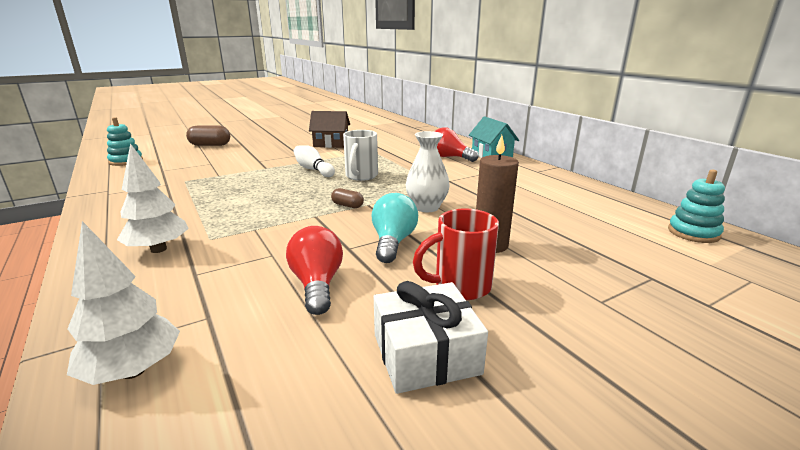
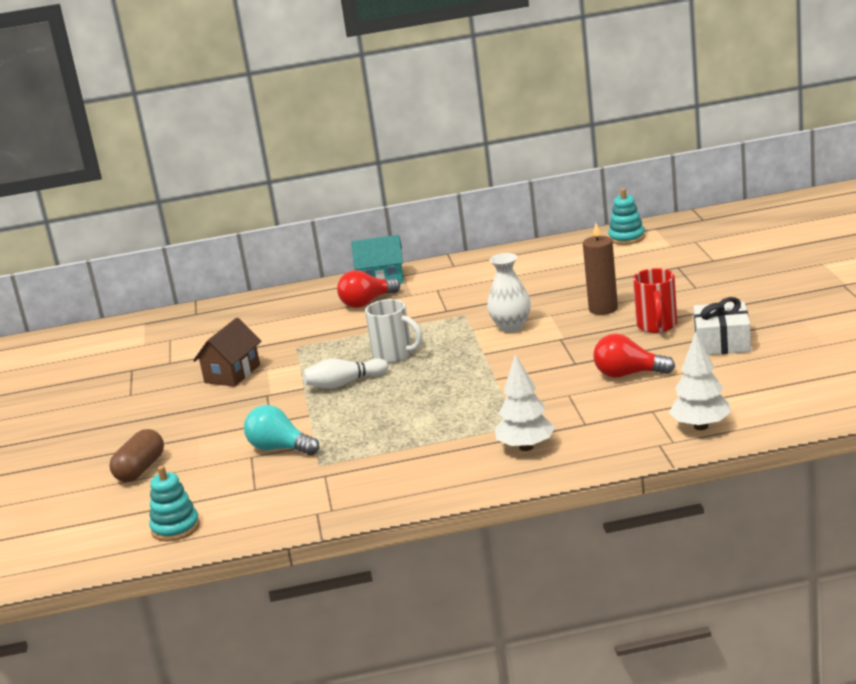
camera: 65 degrees left, 0 degrees up
(347, 205) = (480, 363): brown capsule -> none
(393, 242) = (575, 345): turquoise light bulb -> turquoise light bulb (280, 448)

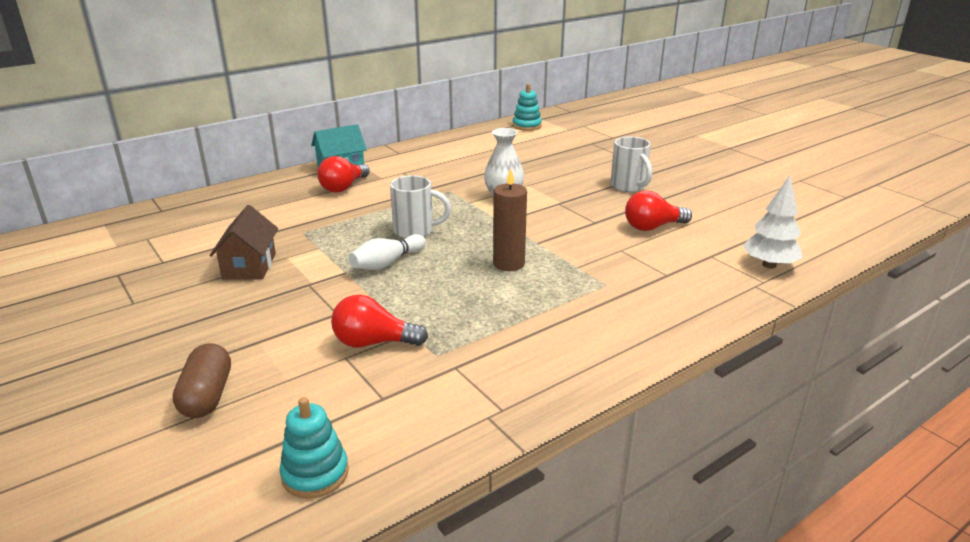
camera: 30 degrees left, 5 degrees up
(280, 448) = (373, 342): turquoise light bulb -> red light bulb
(526, 447) = (639, 305): white tree -> none
(603, 309) = (568, 177): brown candle -> brown candle (508, 263)
(657, 326) = (629, 186): red mug -> white mug
(722, 342) = (696, 194): white gift -> none

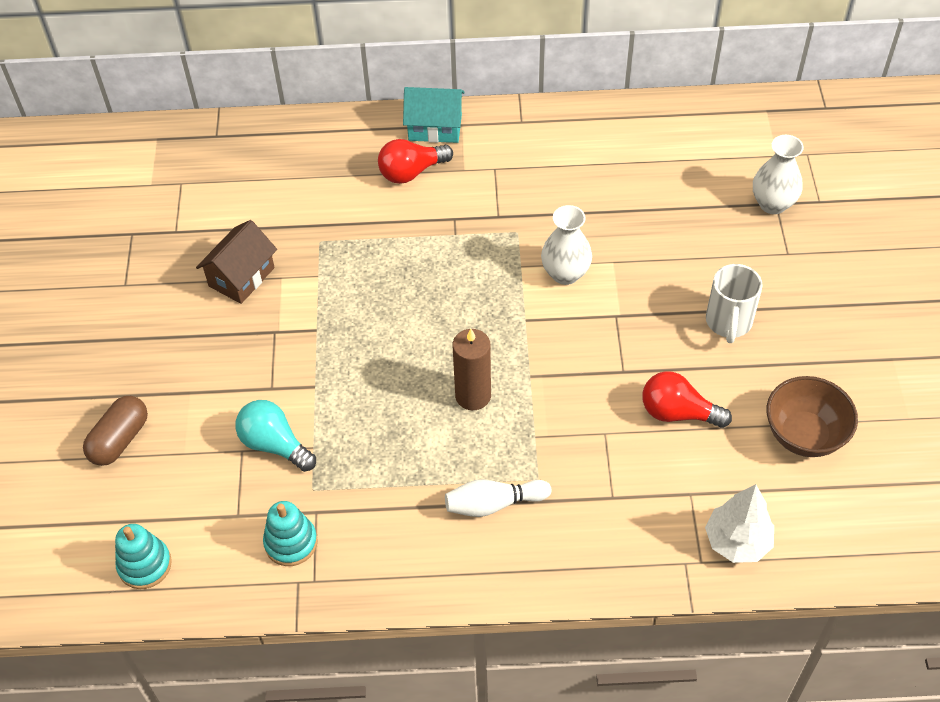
camera: 35 degrees right, 25 degrees up
(373, 342) = (274, 444): red light bulb -> turquoise light bulb
(387, 263) = (362, 335): white bowling pin -> white bowling pin (494, 504)
(415, 231) = (426, 293): white mug -> none
(527, 126) = (730, 122): turquoise stacking toy -> turquoise stacking toy (291, 542)
(590, 144) = (772, 204): none -> white vase
(735, 212) = (804, 435): none -> brown bowl

